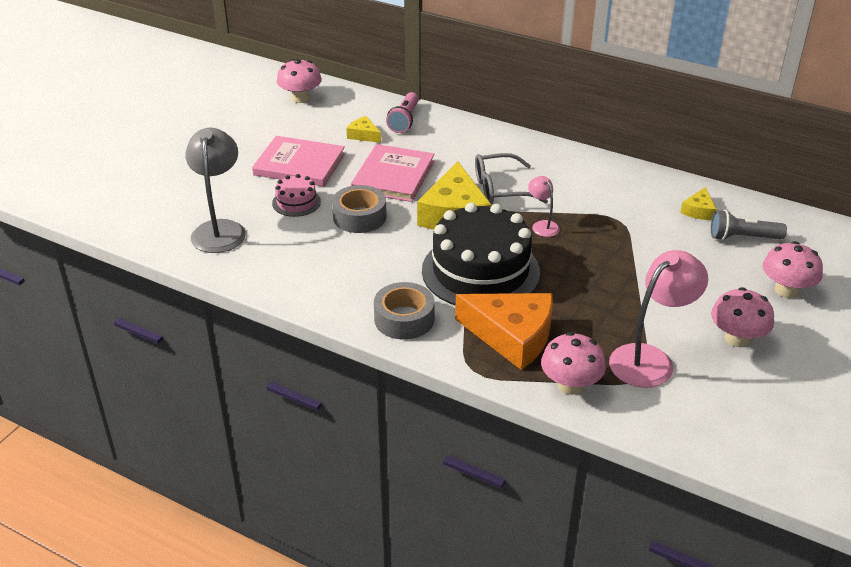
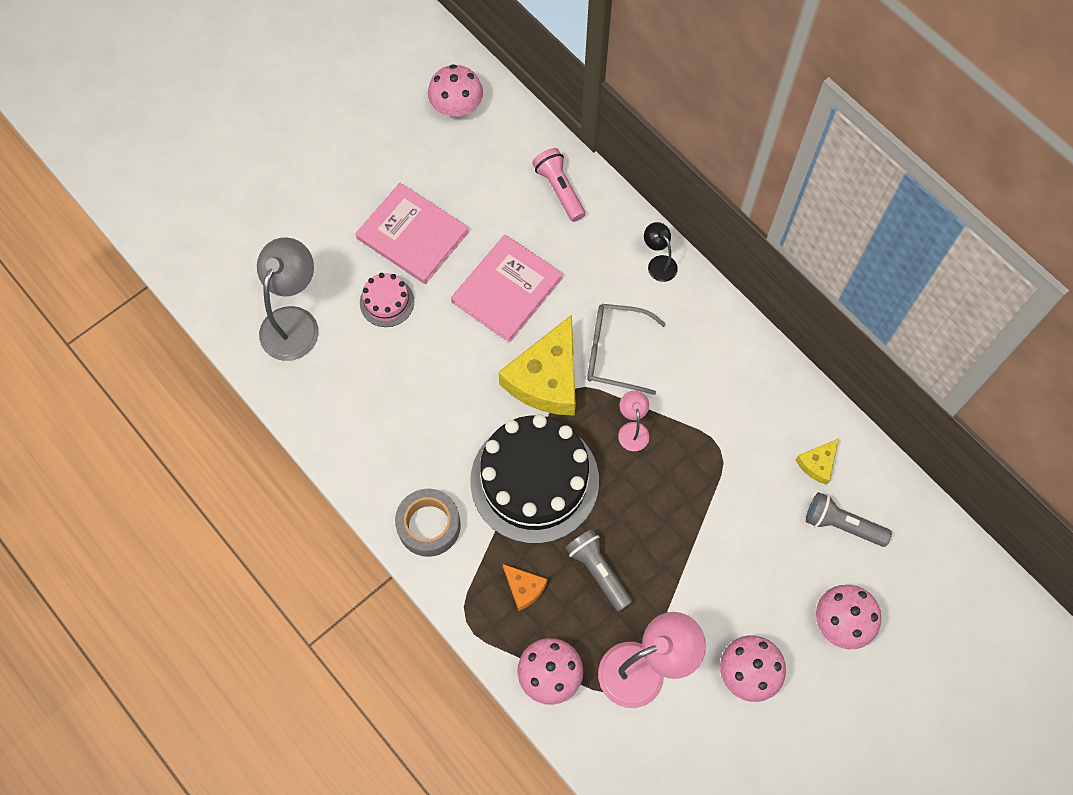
camera: 20 degrees right, 30 degrees up
(359, 217) = (444, 349): grey tape -> none
(363, 135) = (502, 203): yellow cheese -> none
(404, 120) = (559, 190): pink flashlight -> pink flashlight turned 120 degrees clockwise
(504, 140) = (658, 263): none -> black lamp
(512, 336) = (524, 588): orange cheese -> orange cheese, size x0.47
(569, 310) = (598, 571): none -> grey flashlight

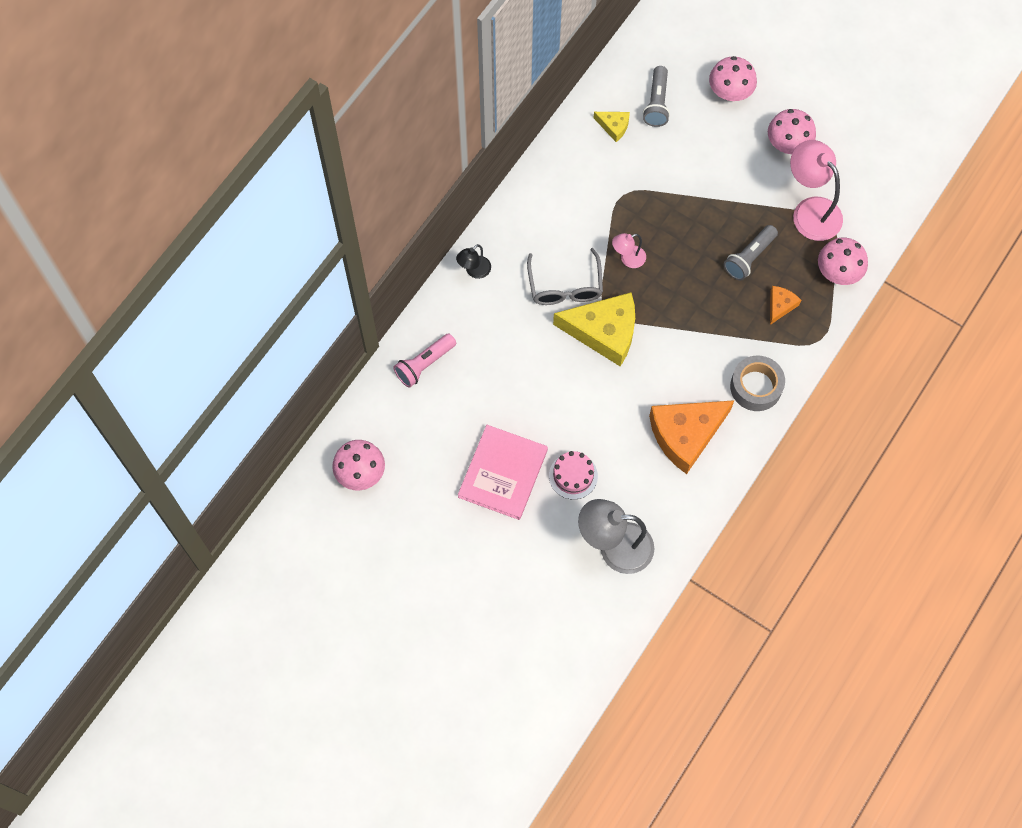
camera: 105 degrees left, 0 degrees up
(396, 430) = (686, 434): none -> orange cheese
(507, 290) = (533, 382): pink book -> none
(534, 480) = (693, 319): black cake -> none

